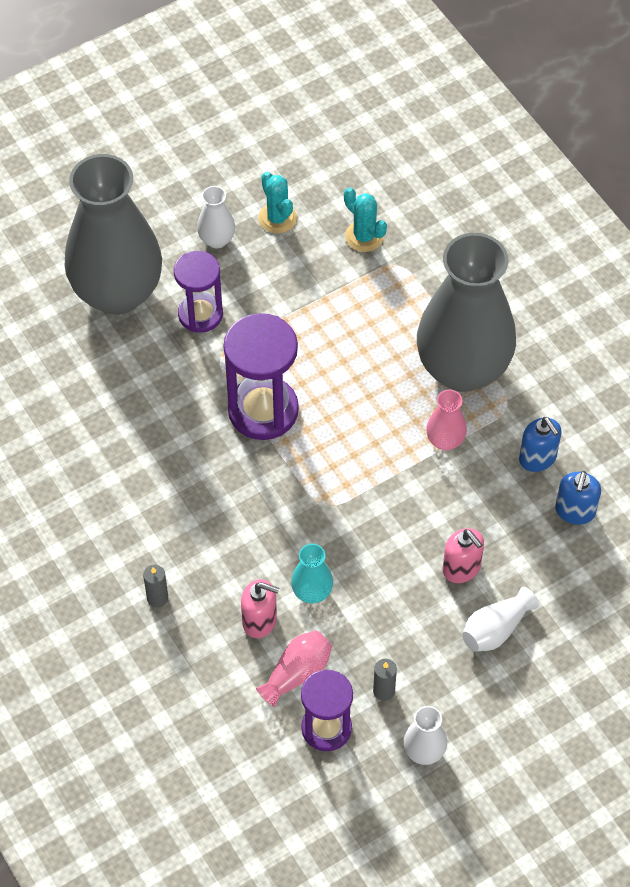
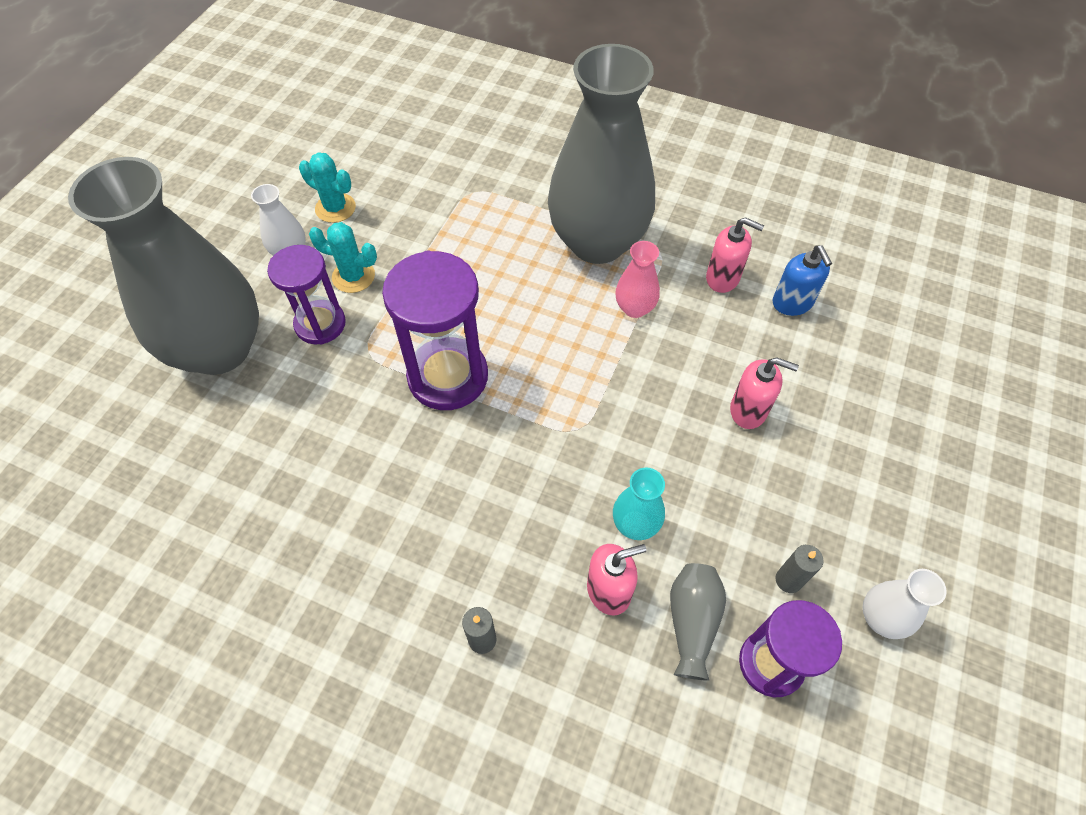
camera: 35 degrees left, 0 degrees up
(297, 673) = (692, 622): pink vase -> grey vase
(364, 236) = (425, 185): turquoise cactus -> turquoise cactus (353, 276)
(496, 629) = (828, 447): white vase -> none
(537, 458) = (723, 278): blue soap dispenser -> pink soap dispenser

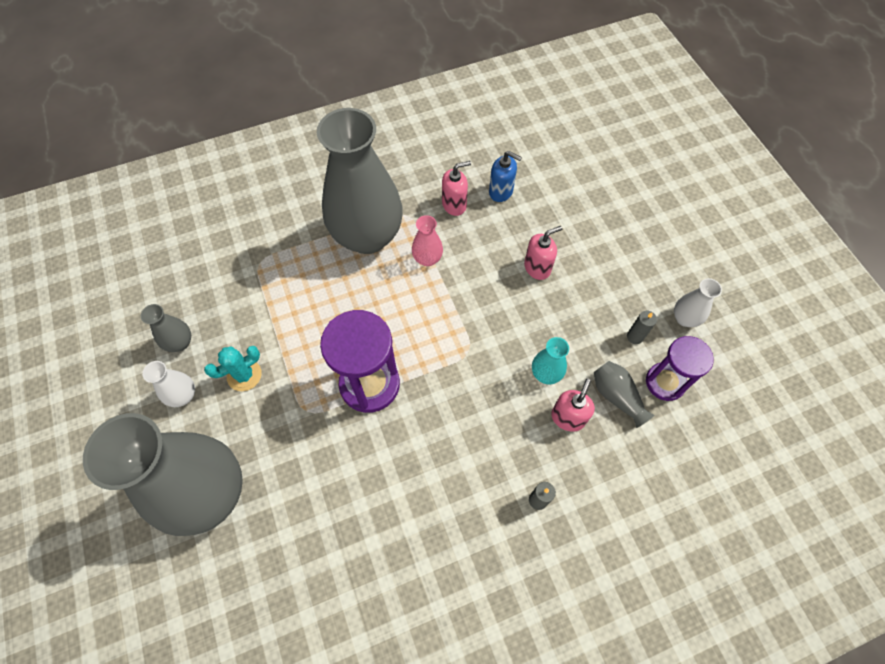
camera: 45 degrees left, 5 degrees up
(320, 324) = (257, 421): purple hourglass -> none
(335, 208) = (180, 342): turquoise cactus -> grey vase

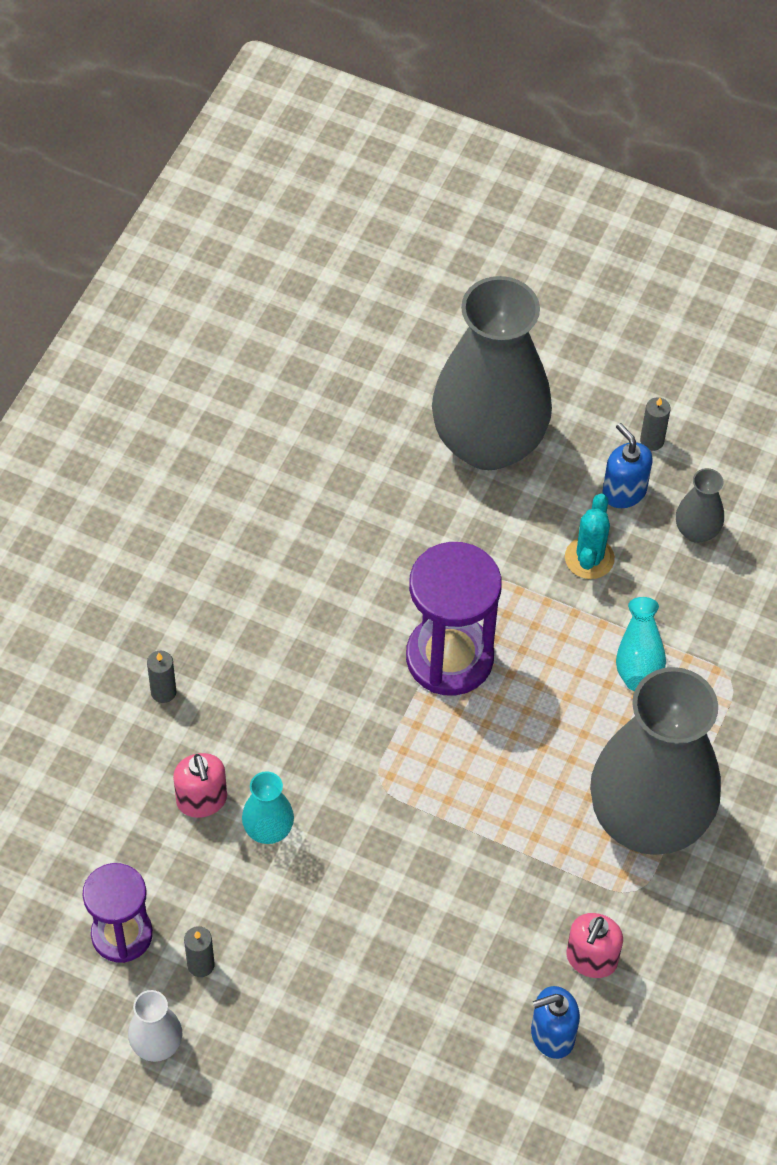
camera: 135 degrees right, 5 degrees down
(133, 411) = (652, 441): none -> grey candle
(183, 395) = (624, 492): white vase -> blue soap dispenser
(285, 305) = (639, 658): none -> turquoise vase
(427, 259) = (544, 853): pink vase -> none
(537, 268) = (398, 959): pink soap dispenser -> none
(617, 396) = (165, 870): grey vase -> none

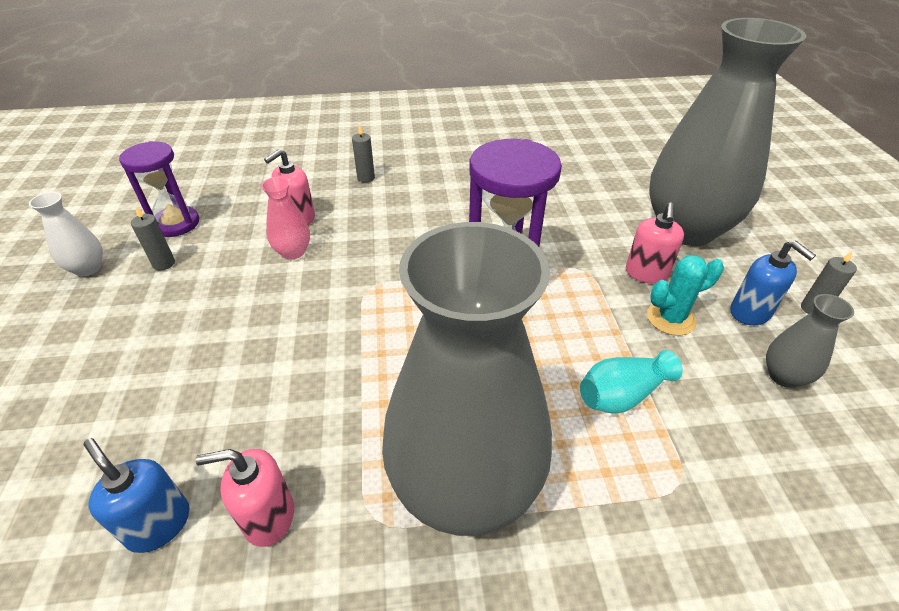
camera: 60 degrees right, 15 degrees down
(268, 829) = (293, 252): turquoise vase -> pink vase
(523, 531) = (646, 273): none -> pink soap dispenser
(624, 492) = (750, 312): blue soap dispenser -> blue soap dispenser turned 120 degrees clockwise

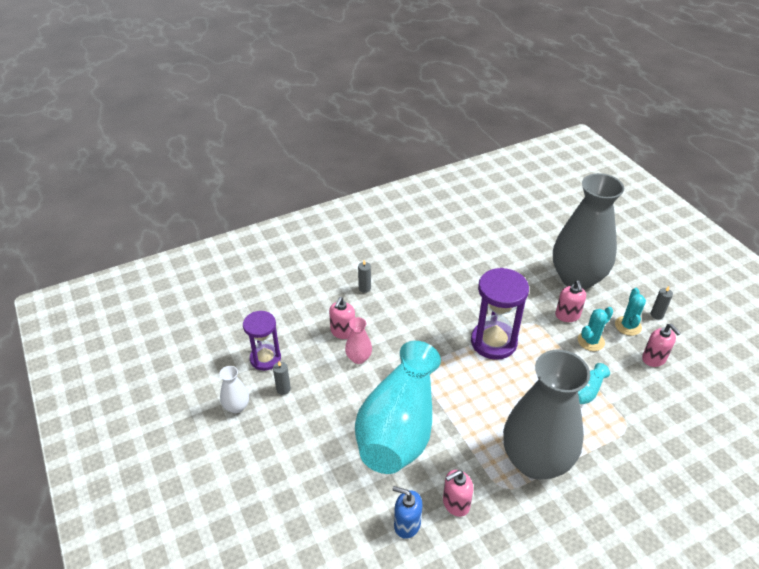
camera: 20 degrees left, 0 degrees up
(275, 358) = (399, 427): none -> turquoise vase
(750, 312) = (628, 326): blue soap dispenser -> turquoise cactus
(783, 376) = (654, 359): grey vase -> pink soap dispenser

